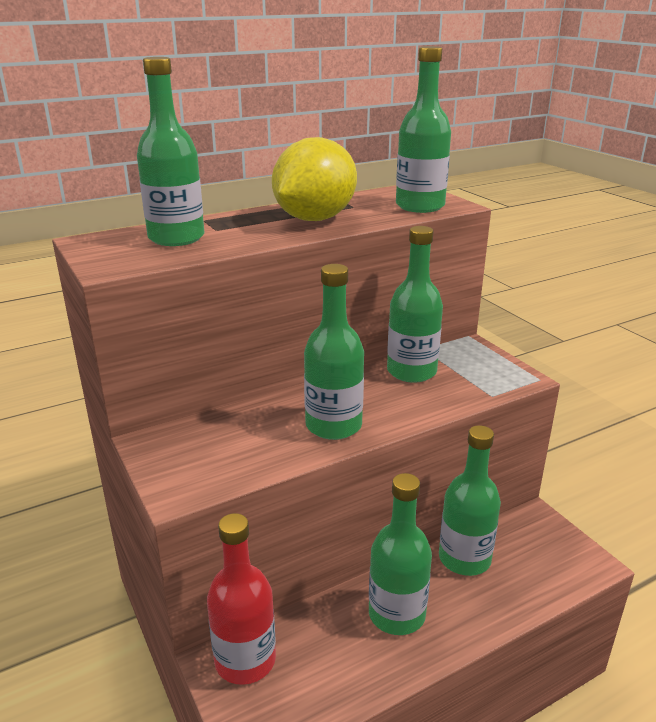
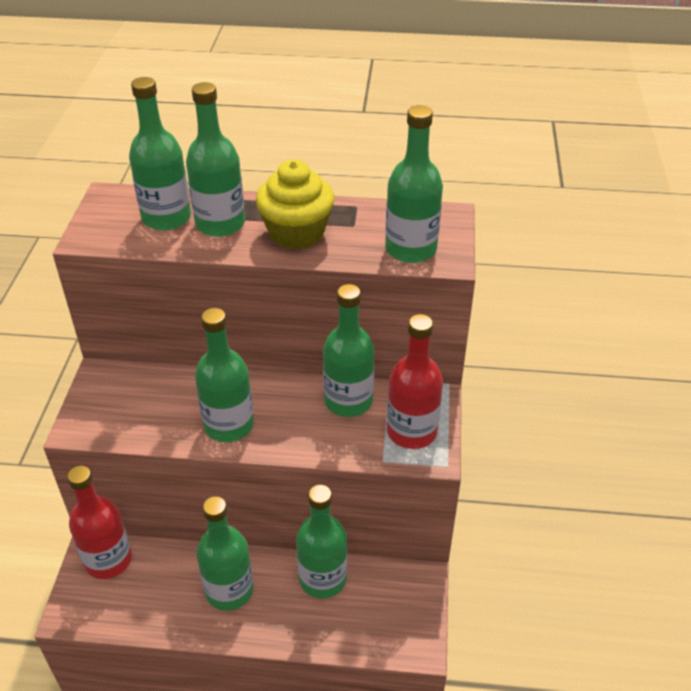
camera: 35 degrees right, 15 degrees up
(236, 229) = (220, 224): none -> green bottle
(314, 219) = (296, 233): yellow lemon -> yellow cupcake
(485, 370) = (411, 431): none -> red bottle

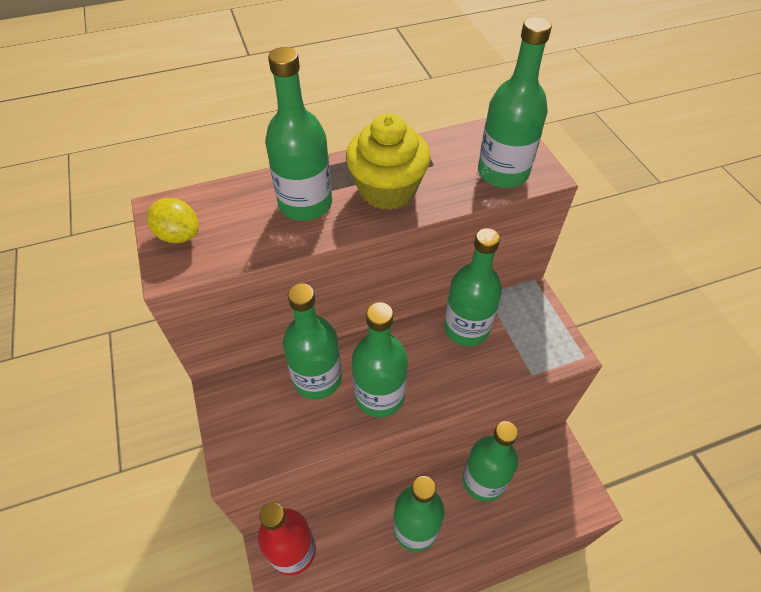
camera: 25 degrees left, 10 degrees up
(107, 217) = (179, 235): none -> yellow lemon
(166, 218) = (244, 215): green bottle -> green bottle (317, 378)
(411, 431) = (536, 336): red bottle -> none

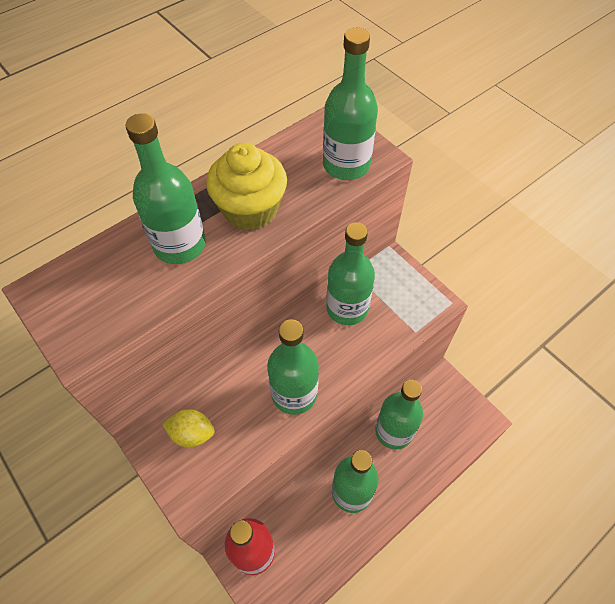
camera: 20 degrees left, 5 degrees up
(179, 235) = (69, 312): yellow lemon -> yellow lemon (192, 434)
(317, 378) = (233, 397): green bottle -> none

